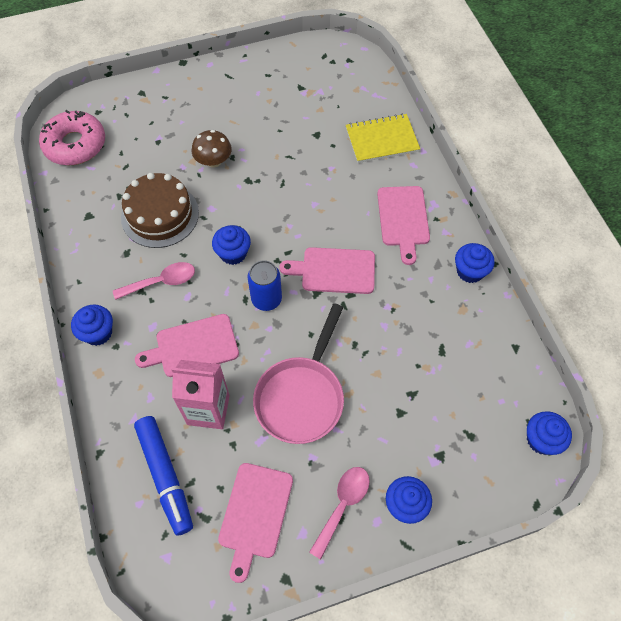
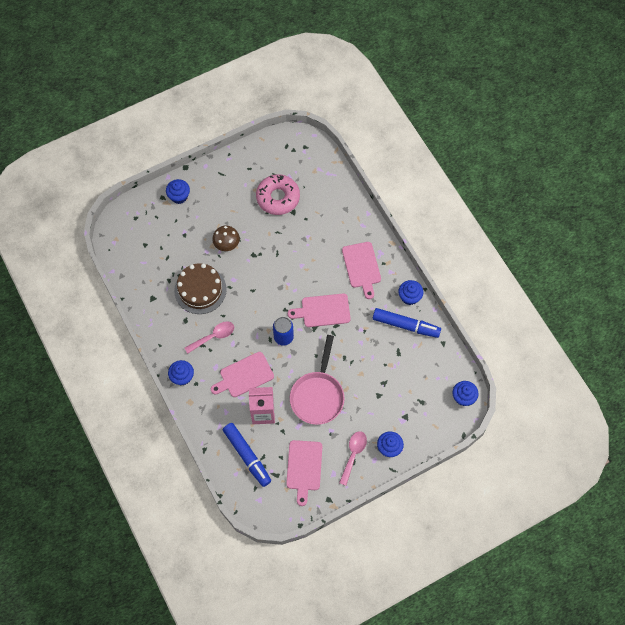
camera: 10 degrees left, 5 degrees up
(75, 145) = (127, 246): pink donut -> pink donut (278, 198)
(233, 253) = (255, 309): blue cupcake -> blue cupcake (179, 196)
(382, 140) = (338, 209): yellow notebook -> none
(459, 311) = (406, 325): none -> blue marker

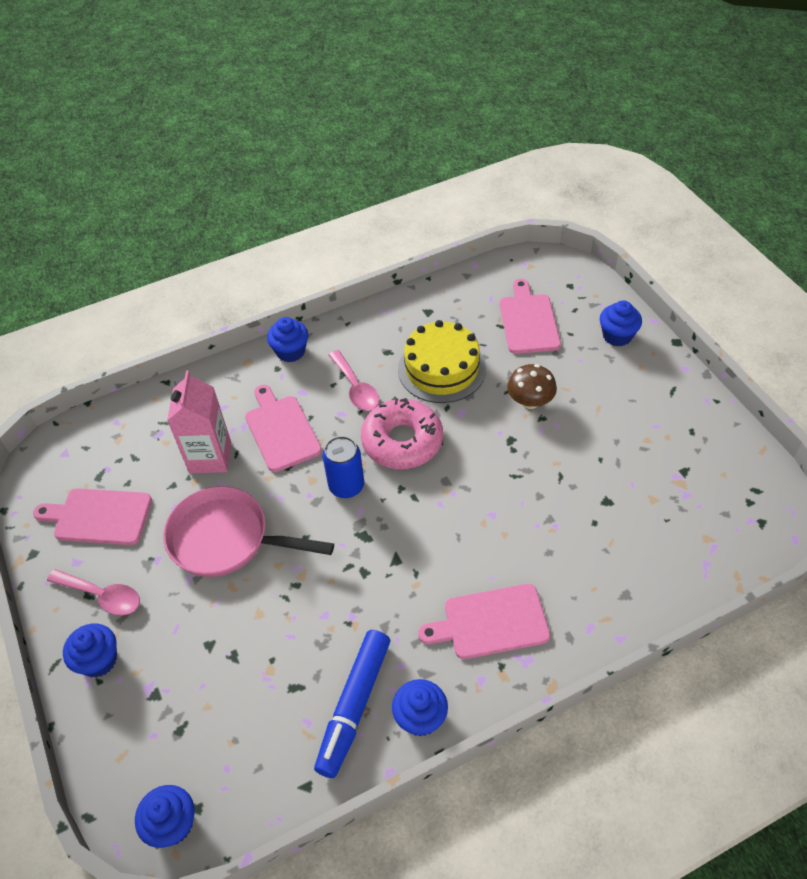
camera: 95 degrees right, 15 degrees down
(200, 290) = (441, 368): brown cake -> yellow cake
(247, 456) = (141, 436): blue marker -> none
(278, 198) = (635, 476): pink donut -> pink donut (402, 441)
(323, 310) = (396, 550): pink cutting board -> pink cutting board (528, 321)

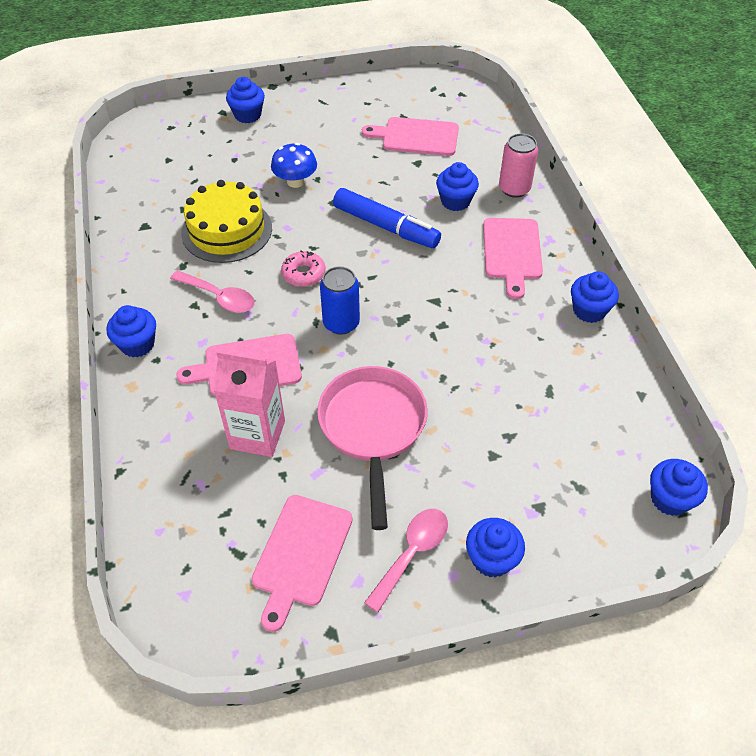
camera: 80 degrees left, 0 degrees up
(227, 539) = (373, 429): pink pan -> pink pan turned 150 degrees clockwise
(354, 706) = (573, 352): blue marker -> blue marker (386, 226)
(356, 388) = (219, 297): pink spoon -> pink spoon turned 45 degrees clockwise
(402, 441) = (303, 274): pink donut -> pink donut, size x0.54
(528, 321) = (199, 162): pink cutting board -> pink cutting board (416, 137)
(530, 401) = (295, 181): brown mushroom -> blue mushroom
(555, 551) = (455, 201): none -> blue cupcake
(601, 609) = (514, 189): none -> pink can

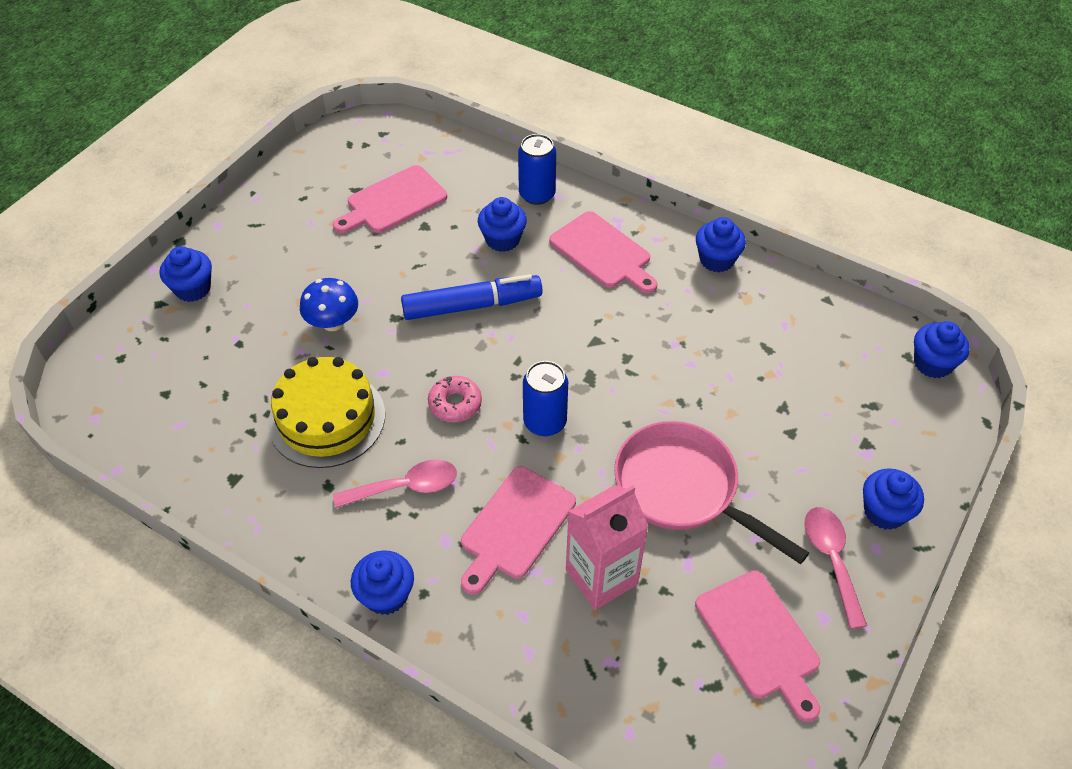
camera: 45 degrees left, 0 degrees up
(514, 189) = (537, 194): pink can -> blue can

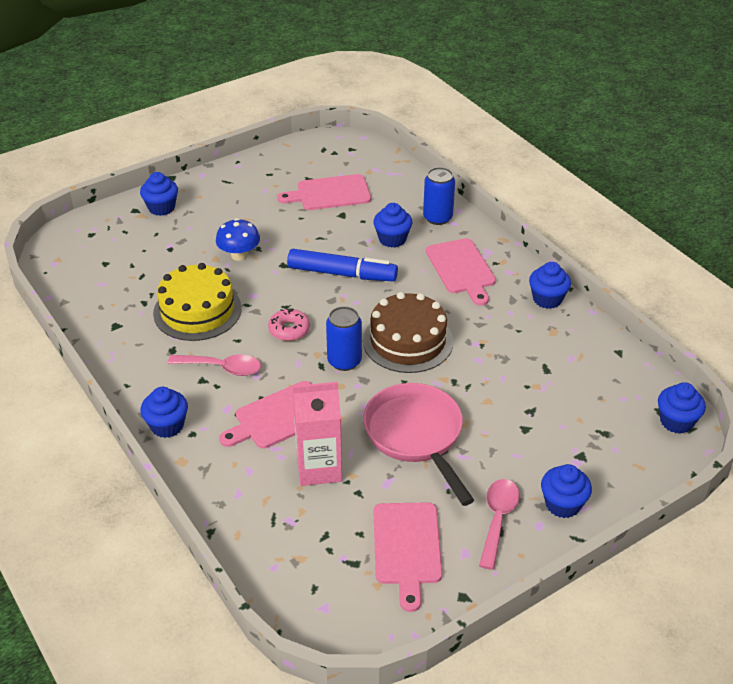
camera: 25 degrees right, 10 degrees down
(600, 368) = (408, 341): none -> brown cake

